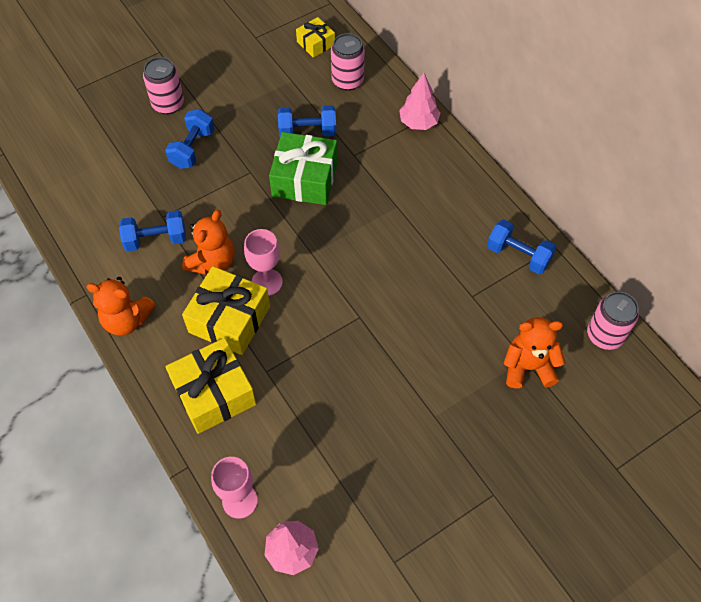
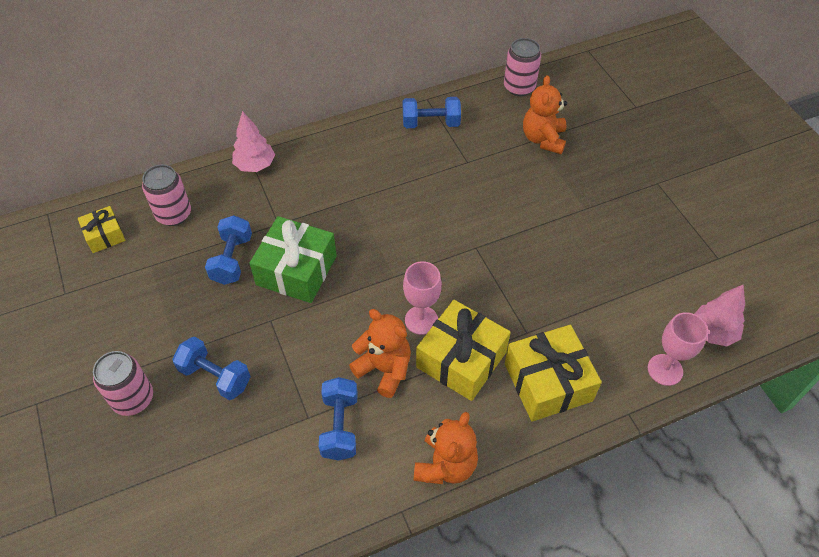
camera: 80 degrees left, 5 degrees down
(518, 255) = (431, 123): blue dumbbell -> blue dumbbell turned 45 degrees clockwise

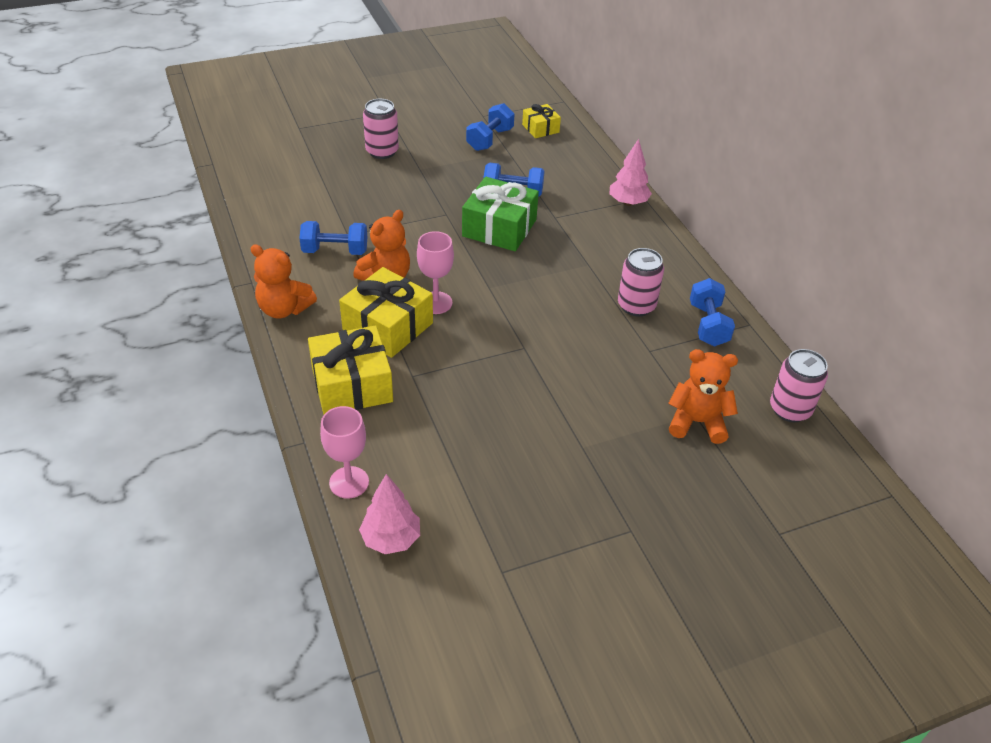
camera: 90 degrees right, 10 degrees down
(174, 214) = (564, 160): pink can -> pink can (636, 306)
(215, 376) = (394, 187): blue dumbbell -> blue dumbbell (490, 139)

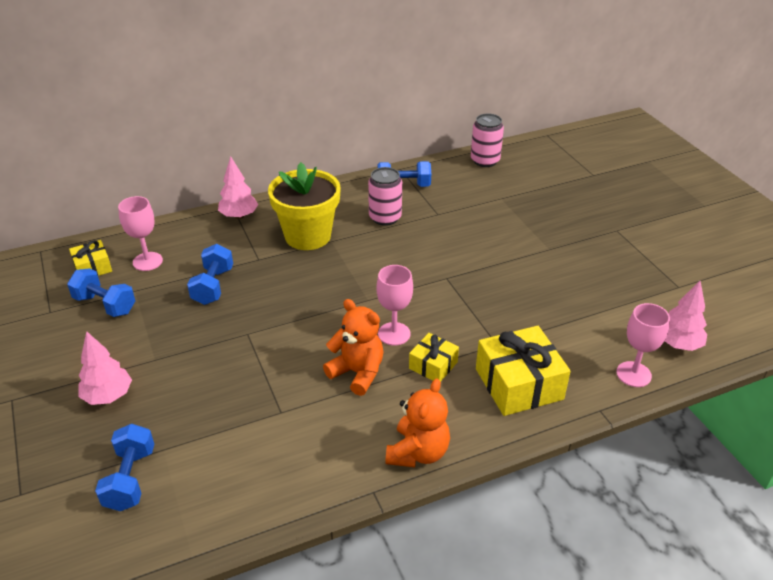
camera: 90 degrees left, 5 degrees down
(335, 251) = (312, 419): blue dumbbell -> blue dumbbell (130, 479)
(382, 151) = (108, 396): pink can -> pink tree
(388, 326) = (433, 365): yellow gift -> yellow gift, size x0.55
(499, 228) = (274, 294): green gift -> none
(549, 155) = (147, 261): none -> pink goblet
(596, 248) = (308, 236): none -> yellow flower pot
(697, 422) = (508, 197): orange teddy bear -> none

